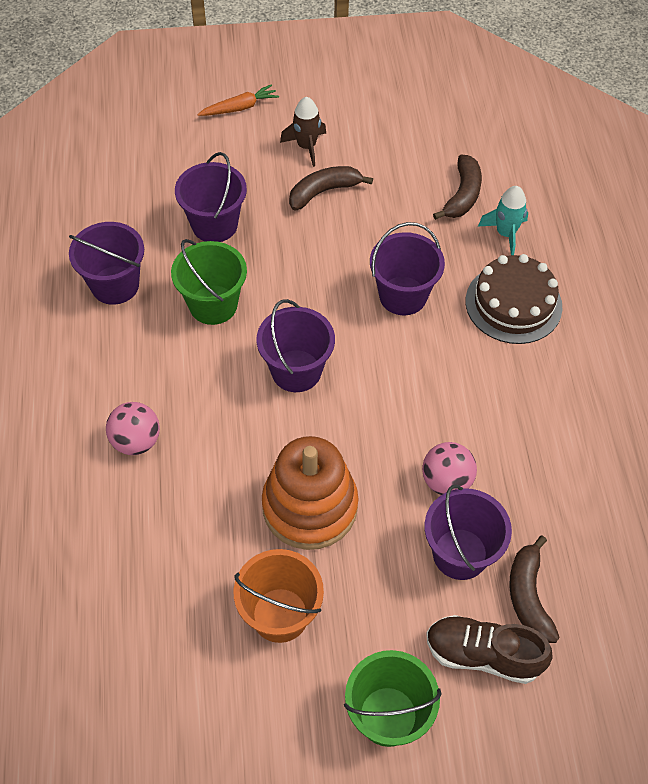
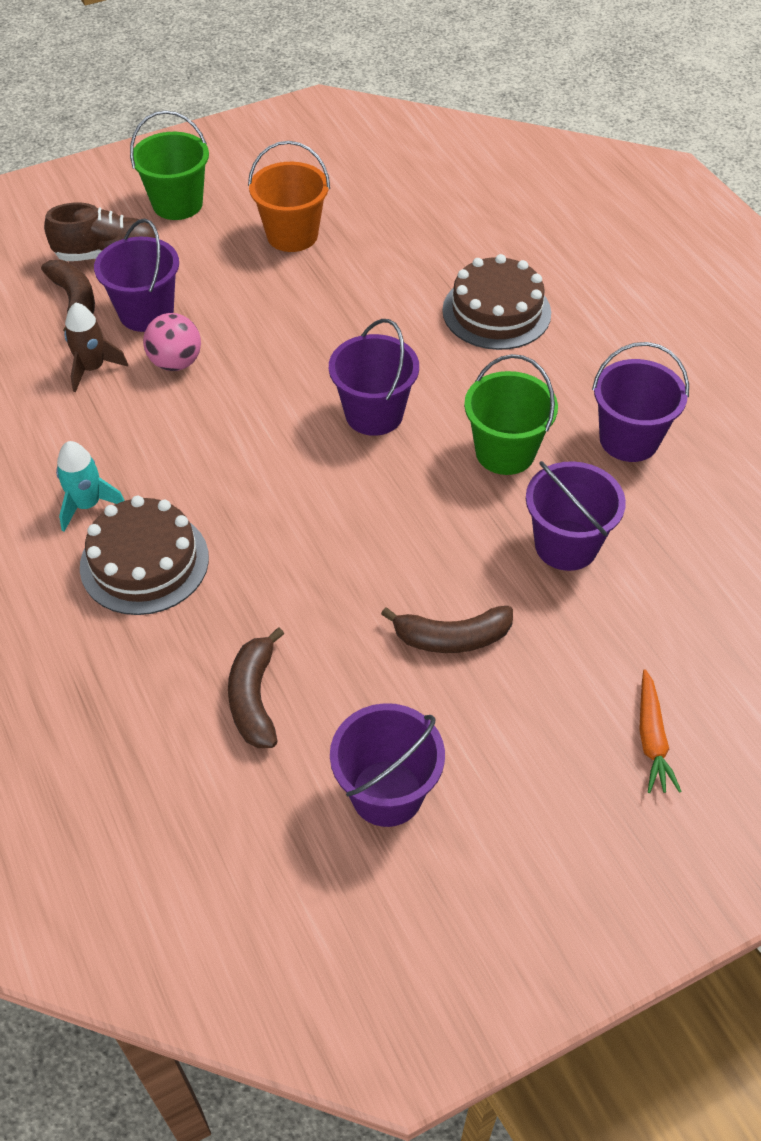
camera: 160 degrees right, 5 degrees down
(136, 441) = (496, 312): pink ball -> brown cake
(240, 107) = (652, 739): orange carrot -> orange carrot turned 45 degrees counterclockwise
(306, 146) = (514, 703): brown rocket -> brown rocket (92, 368)
(310, 506) = (302, 309): orange stacking toy -> none
(323, 192) = (452, 638): brown banana -> brown banana turned 45 degrees clockwise
(403, 296) = (287, 529): purple bucket -> purple bucket (387, 793)
(505, 233) = (176, 656): turquoise rocket -> turquoise rocket (87, 505)

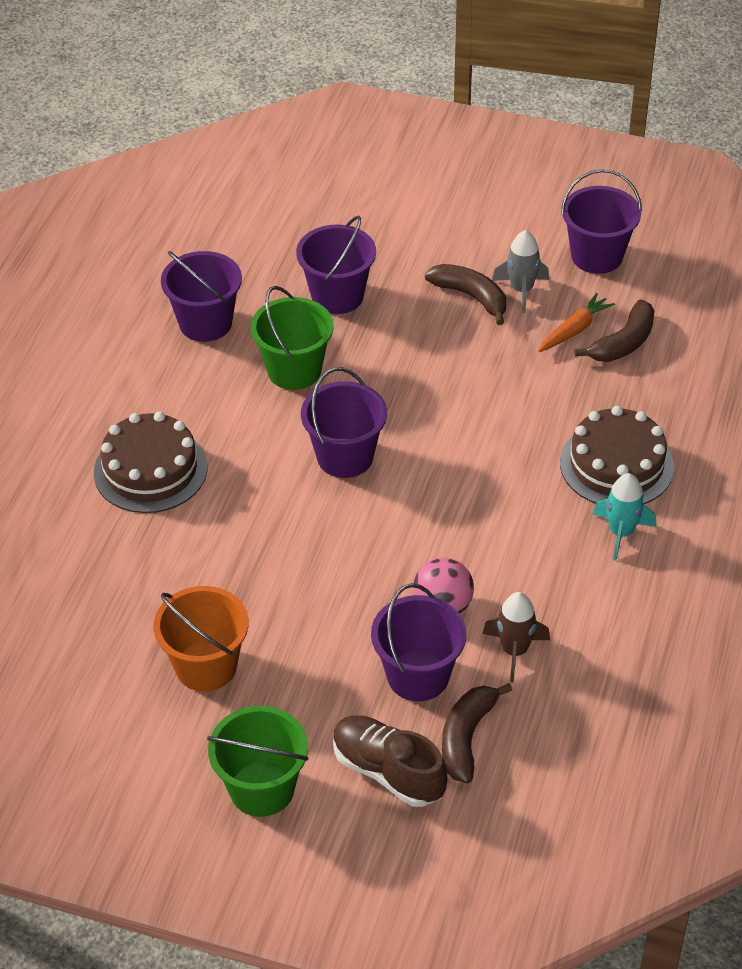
camera: 135 degrees left, 5 degrees down
(415, 684) = (521, 290): none -> grey rocket
(652, 739) = (427, 190): orange carrot -> orange carrot (574, 330)

